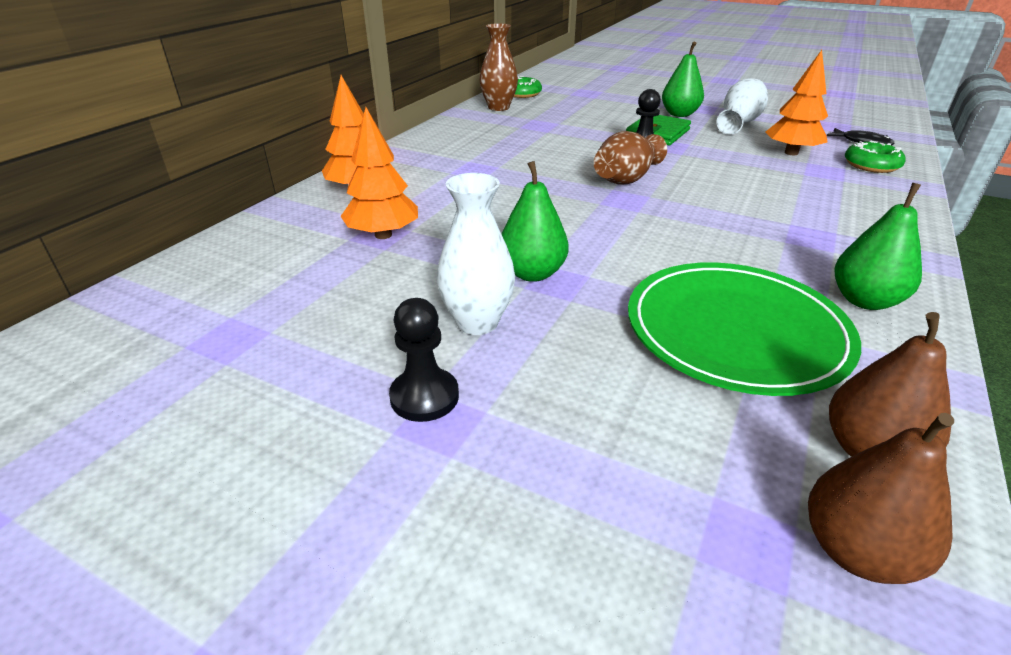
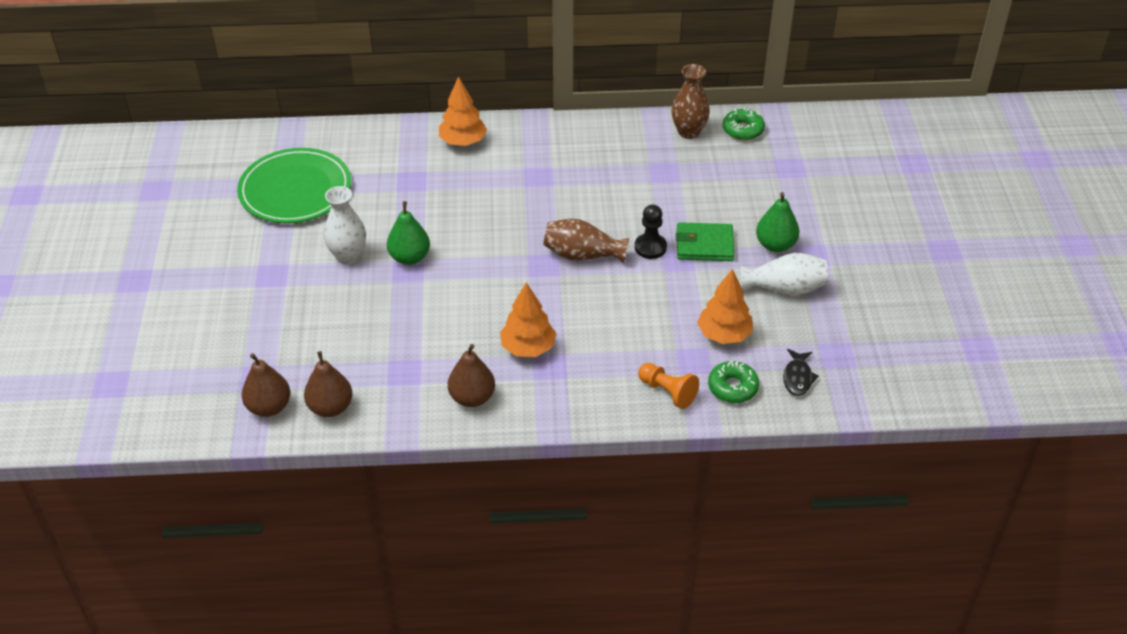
camera: 60 degrees right, 10 degrees up
(383, 235) = (411, 182): orange tree -> orange tree (528, 347)
(424, 397) = (283, 264): black pawn -> none
(735, 331) = (402, 350): green plate -> green plate (295, 190)
(864, 300) = (472, 398): green pear -> brown pear
(873, 191) = (667, 392): none -> orange pawn

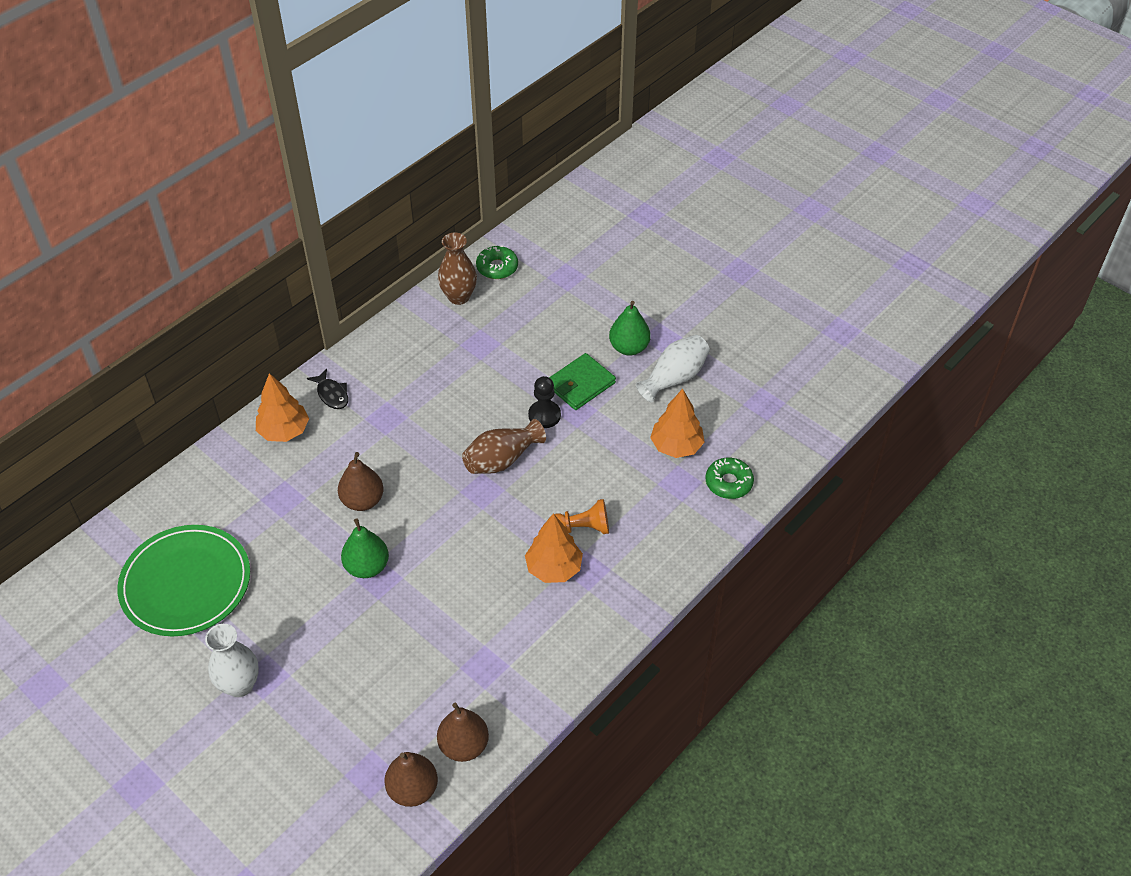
camera: 45 degrees left, 5 degrees up
(348, 256) = (312, 606): white vase -> white vase (240, 685)
(472, 398) = (562, 643): brown pear -> brown pear (362, 501)
(667, 392) = (691, 522): orange pawn -> orange pawn (582, 527)
(797, 377) = (760, 441): black fish -> black fish (332, 394)

